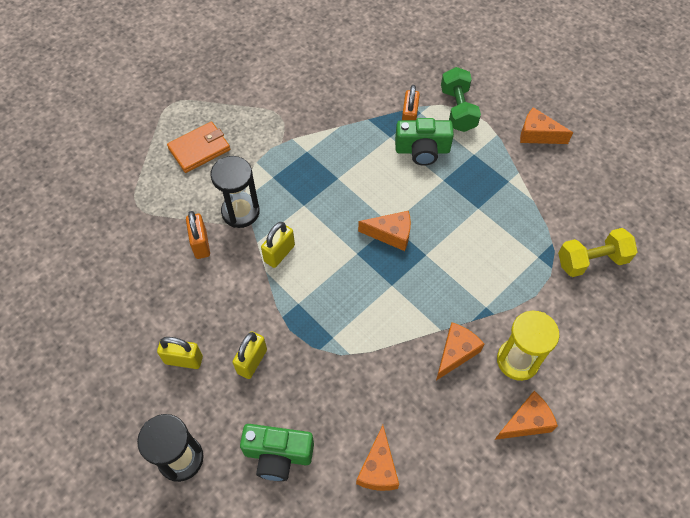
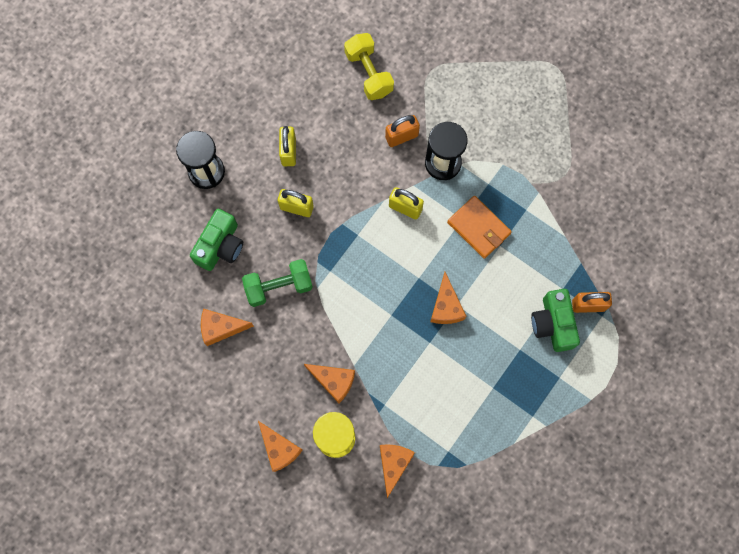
camera: 80 degrees right, 15 degrees up
(199, 149) = (506, 108): orange wallet -> orange wallet (479, 228)
(278, 455) = (220, 246): green camera -> green camera turned 150 degrees counterclockwise
(458, 109) = (615, 355): green dumbbell -> green dumbbell (279, 286)
(537, 134) = (600, 443): orange cheese -> orange cheese (393, 464)
(591, 260) = (454, 505): yellow dumbbell -> yellow dumbbell (369, 73)

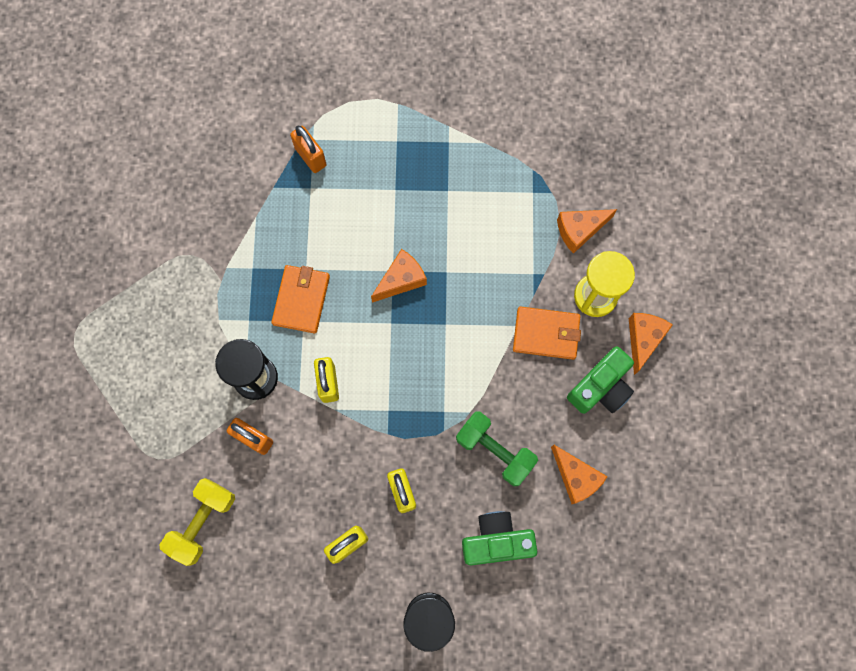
camera: 125 degrees left, 0 degrees up
(334, 381) = (546, 334): orange cheese -> orange wallet
(553, 324) = (350, 176): green camera -> green camera (600, 387)

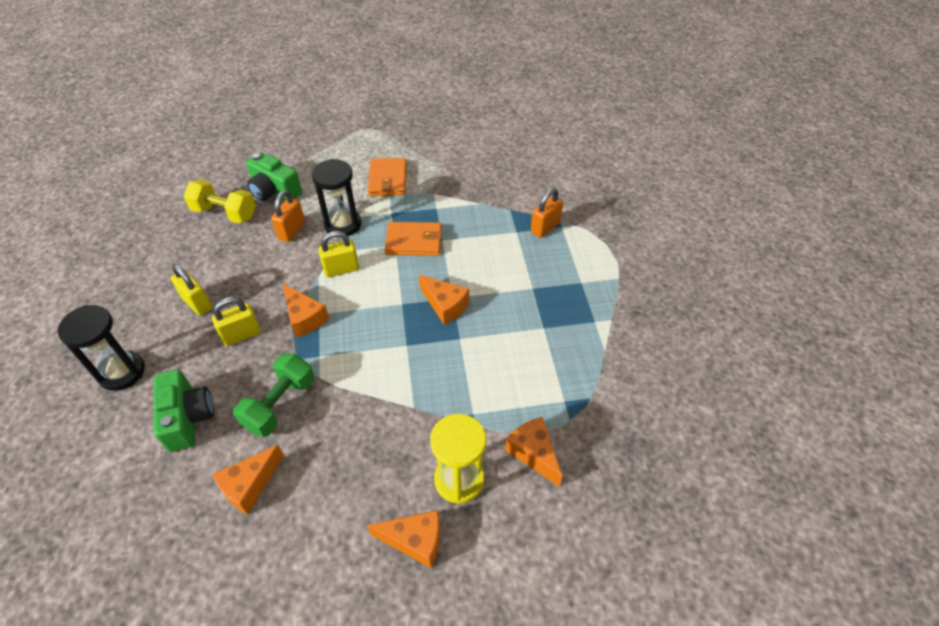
camera: 80 degrees right, 25 degrees down
(391, 425) = (304, 318): none -> orange cheese
(546, 334) = (408, 435): orange wallet -> orange wallet (388, 180)
(600, 387) = (352, 499): green camera -> green camera (274, 191)

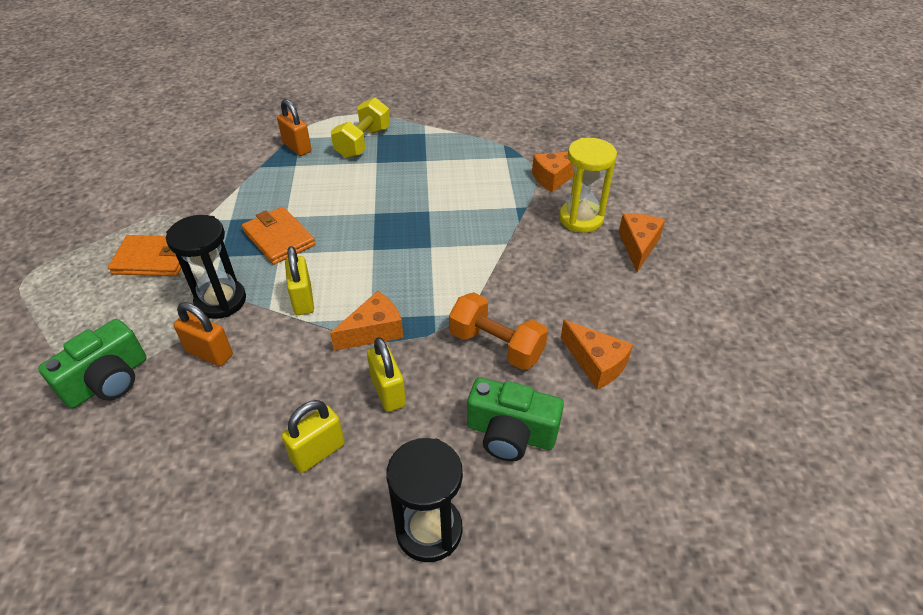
camera: 85 degrees left, 5 degrees down
(188, 418) = (510, 433): green camera -> green camera turned 150 degrees counterclockwise
(225, 213) = (128, 442): yellow dumbbell -> yellow dumbbell (363, 143)
(280, 404) = (496, 345): green dumbbell -> orange dumbbell
(414, 241) = (279, 238): orange wallet -> orange wallet turned 45 degrees counterclockwise
(445, 305) = (383, 218): orange cheese -> none

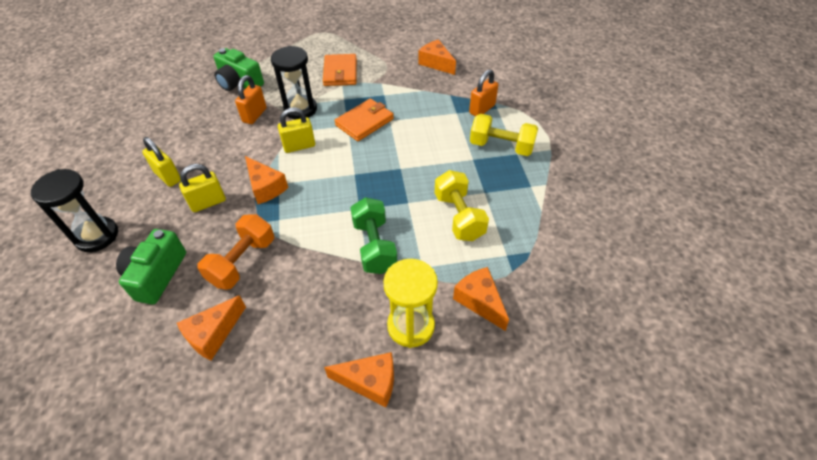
camera: 85 degrees right, 5 degrees up
(188, 172) = (436, 63): none -> orange cheese
(455, 179) = (459, 216): none -> yellow dumbbell
(485, 237) = (374, 246): none -> green dumbbell

